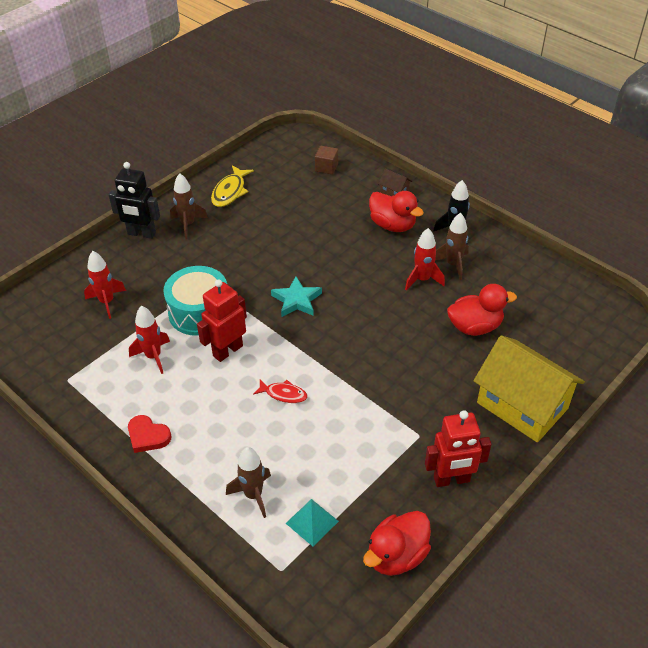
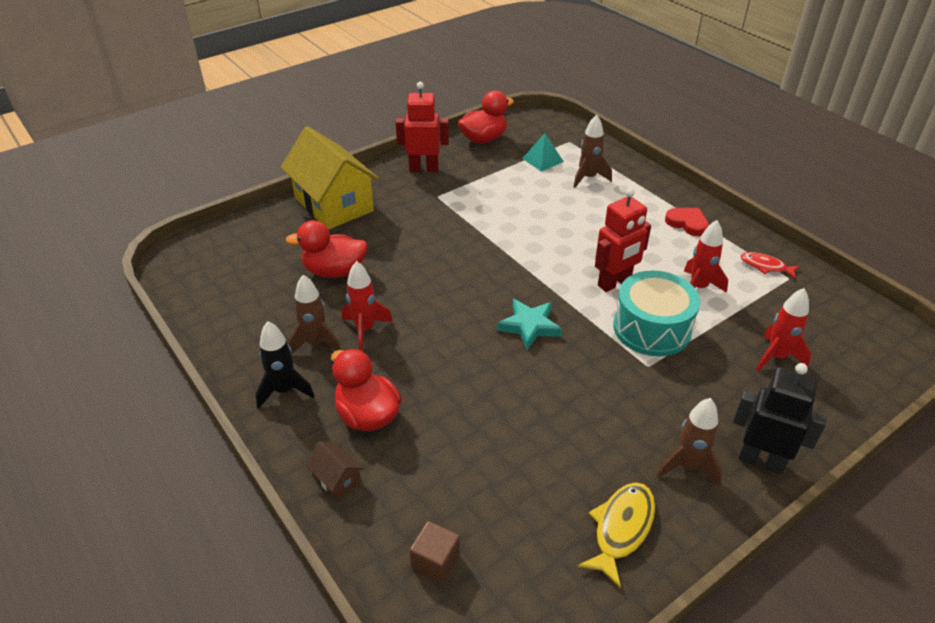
camera: 170 degrees left, 5 degrees down
(283, 394) = (556, 238): red fish -> red fish (765, 266)

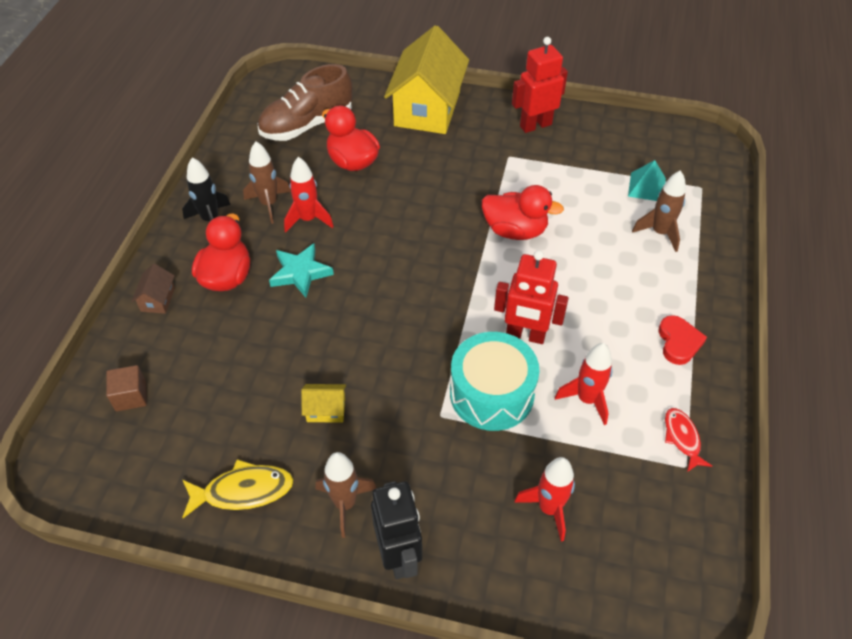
camera: 50 degrees right, 10 degrees up
(255, 273) = (307, 125): none -> brown shoe
(424, 169) = (535, 125): red robot -> red robot turned 75 degrees counterclockwise
(483, 139) = (627, 132): red duck -> red duck (515, 230)
(529, 326) = (409, 310): turquoise star -> turquoise star (300, 273)
(582, 428) = (326, 410): none -> yellow house

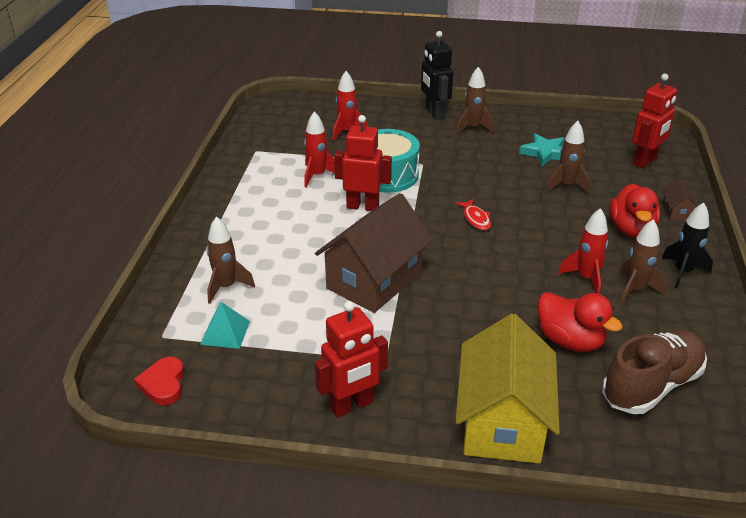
camera: 175 degrees right, 15 degrees down
(131, 396) = (645, 161): brown cube -> red robot
(243, 491) = (538, 129): yellow fish -> none
(262, 354) = (566, 185): none -> brown rocket
(300, 273) = (568, 236): turquoise star -> turquoise star (545, 153)
(326, 410) = (504, 162): yellow house -> none
(515, 230) = (374, 280): red duck -> brown house
(678, 342) = (237, 209): red heart -> red heart (163, 384)
(682, 438) = (253, 162): red fish -> red fish (476, 219)

